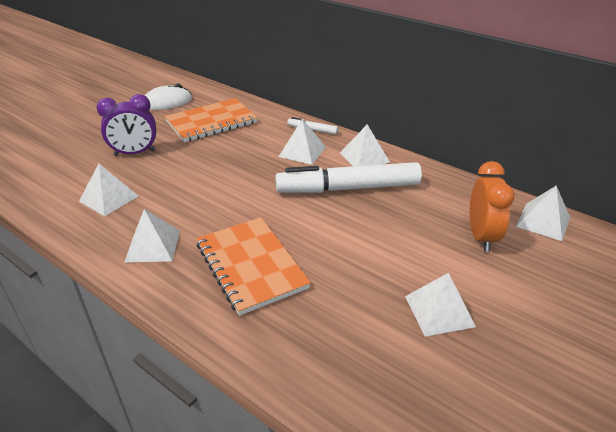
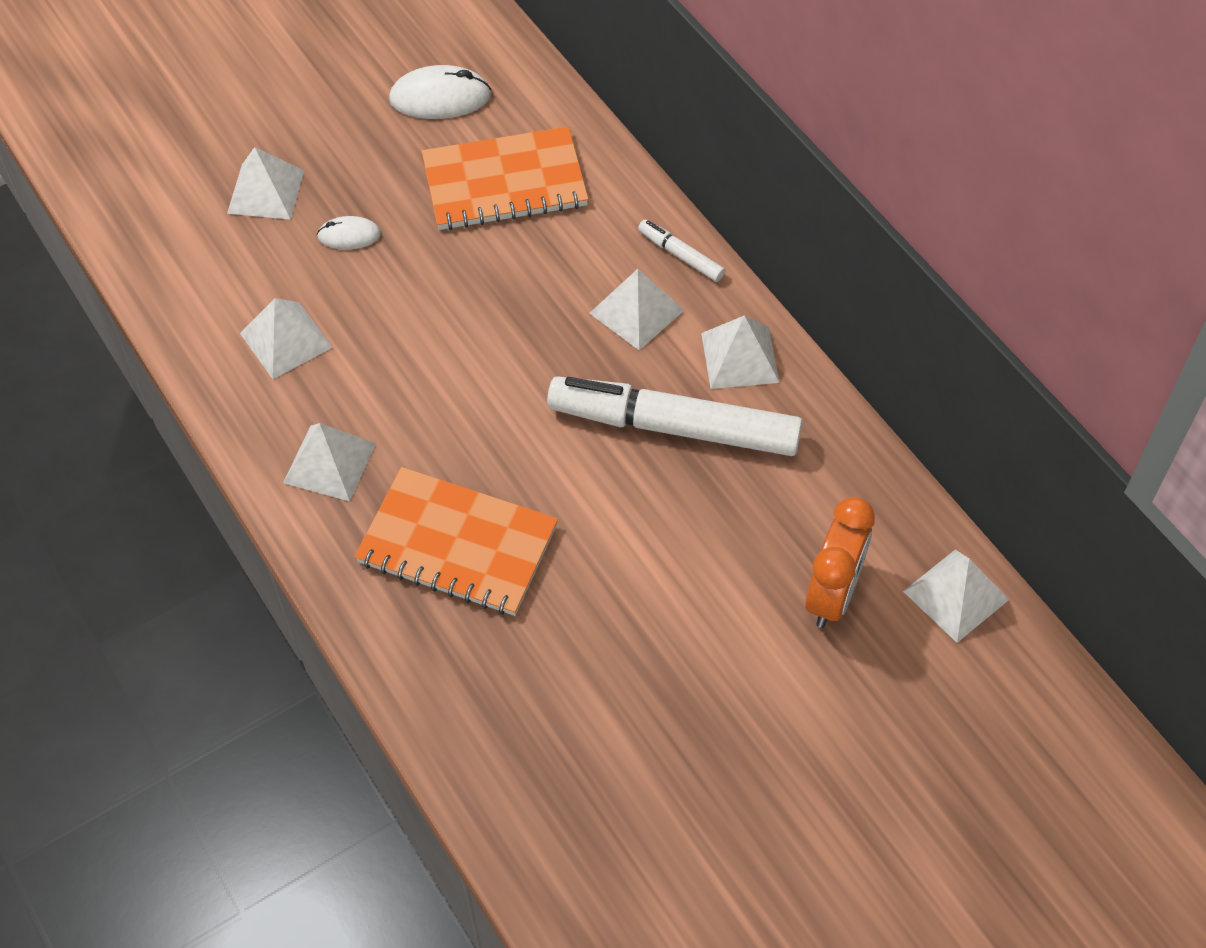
camera: 20 degrees right, 20 degrees up
(134, 153) = (349, 236): purple clock -> white mouse
(251, 266) = (457, 544): orange notebook -> orange notebook turned 60 degrees counterclockwise
(439, 311) = (685, 704): white pyramid -> white pyramid (266, 191)

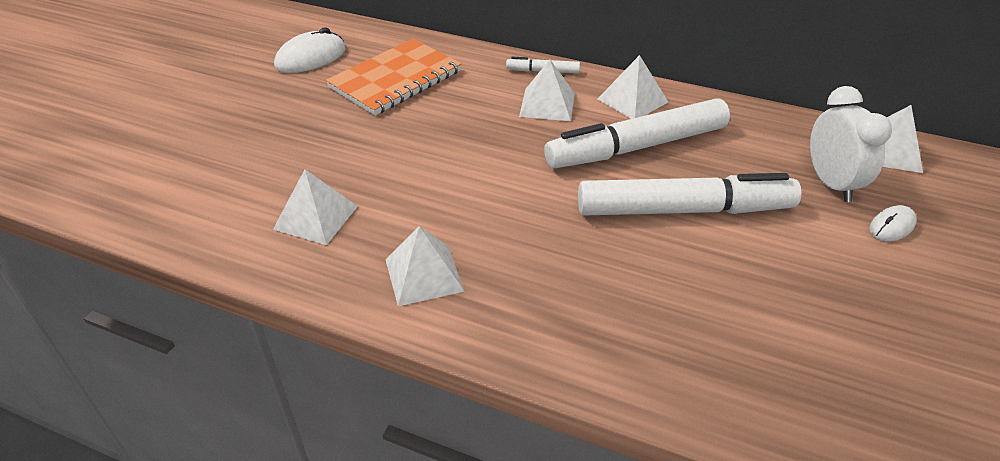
camera: 35 degrees left, 15 degrees down
(266, 191) = (222, 144): white pyramid -> none
(349, 236) = (311, 142): white mouse -> white mouse (891, 226)
(457, 544) = (574, 277): orange notebook -> none
(638, 533) = (684, 210): none -> white marker
(832, 594) = (831, 184): orange clock -> white clock

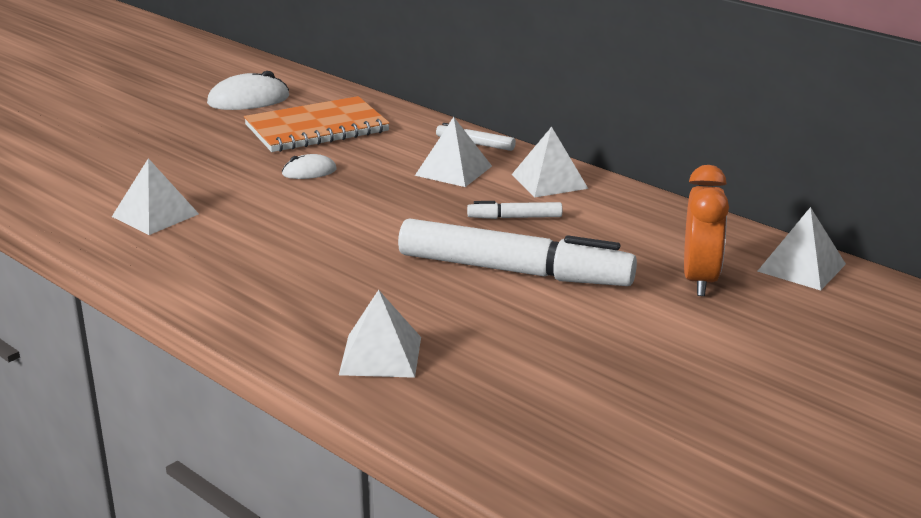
camera: 20 degrees right, 15 degrees down
(423, 275) = (217, 269): white pyramid -> white pyramid (380, 355)
(637, 147) = (514, 217): white marker -> white marker, size x0.43
(831, 184) = (700, 280): white clock -> orange clock
(891, 226) = (730, 323): white mouse -> white mouse (309, 172)

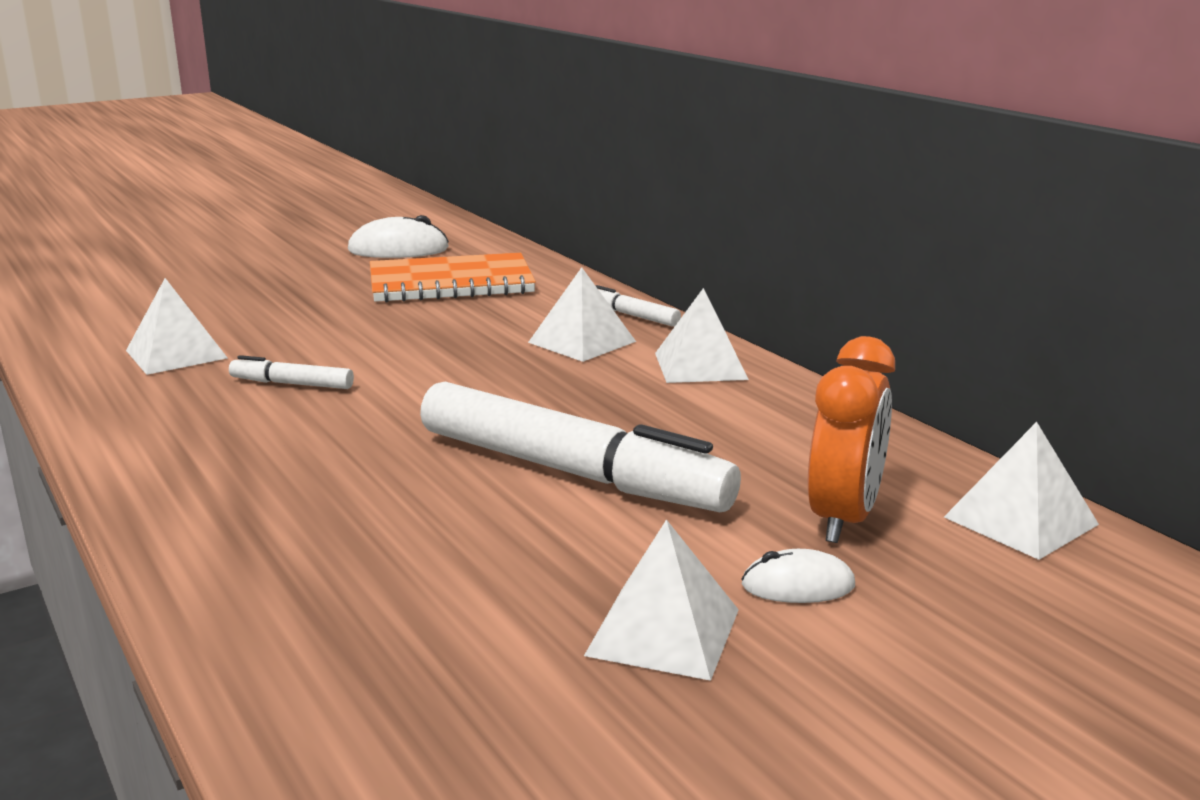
camera: 15 degrees right, 5 degrees down
(309, 172) = (401, 326): white mouse -> white mouse (798, 585)
(380, 355) = (290, 563): white pyramid -> white pyramid (663, 632)
(514, 217) = (622, 404): white marker -> white marker (292, 384)

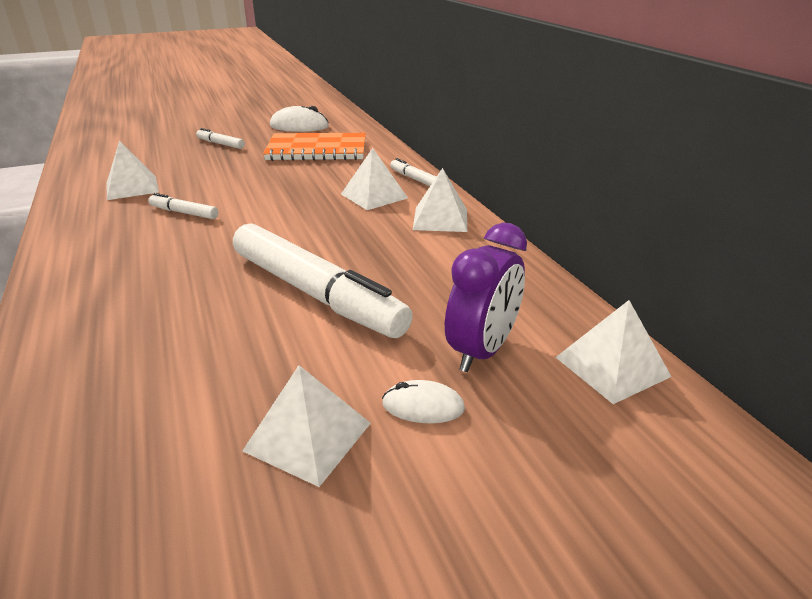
camera: 10 degrees right, 10 degrees up
(282, 282) = (220, 144): none -> white marker
(843, 519) = (482, 351): orange clock -> purple clock

